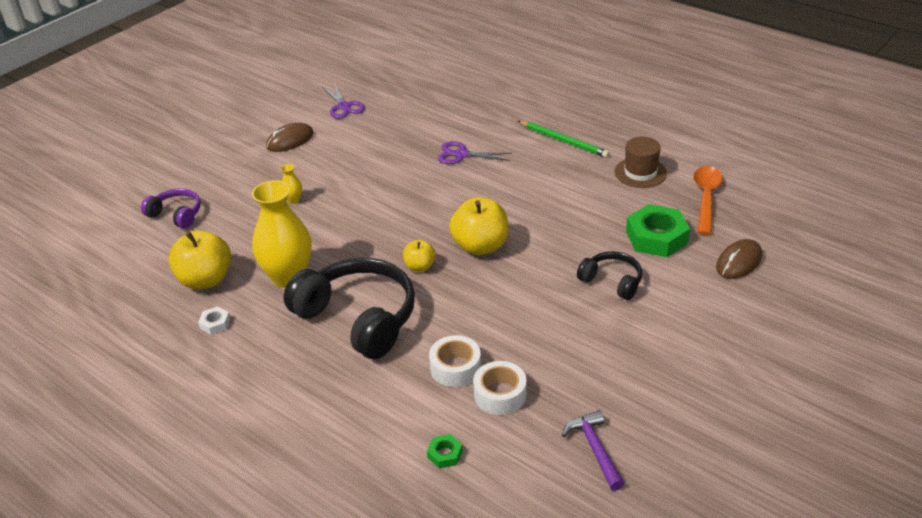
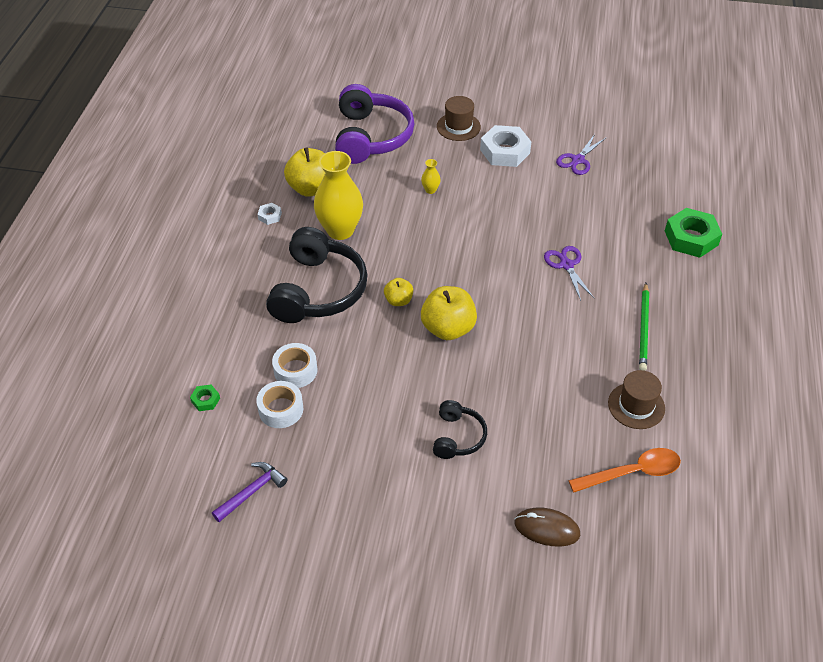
camera: 60 degrees right, 10 degrees up
(176, 215) = (371, 137): purple headphones -> purple headphones, size x1.95
(227, 156) = (458, 127): none -> brown hat
(290, 141) = (505, 151): brown mouse -> white nut
(656, 237) = (542, 450): green nut -> green nut (691, 238)

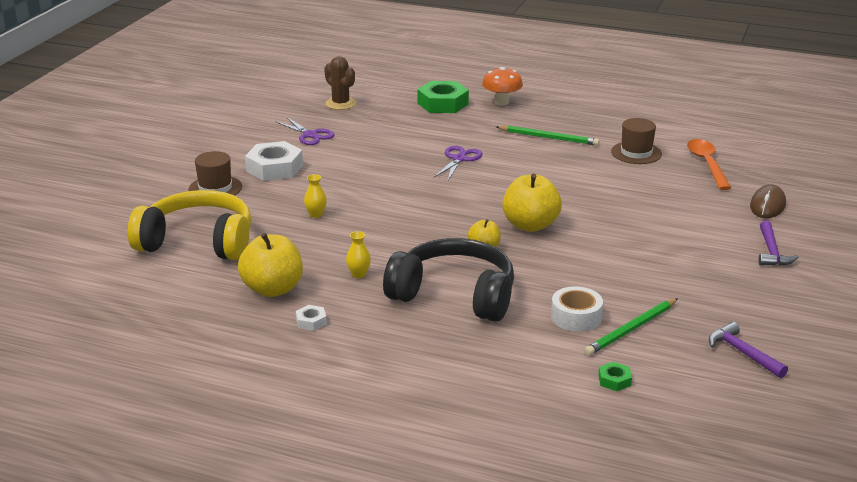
camera: 80 degrees left, 20 degrees down
(281, 409) = (631, 329): white tape -> green pencil
(340, 230) = (358, 274): yellow vase -> yellow vase, size x0.41
(371, 137) = (198, 242): purple headphones -> yellow headphones
(441, 526) = (771, 252): none -> purple hammer
(457, 437) = (669, 234): black headphones -> none
(566, 265) = (459, 159): purple scissors -> purple scissors turned 120 degrees clockwise
(655, 167) = (340, 104): none -> brown cactus
(718, 283) = (501, 102): none -> orange mushroom

